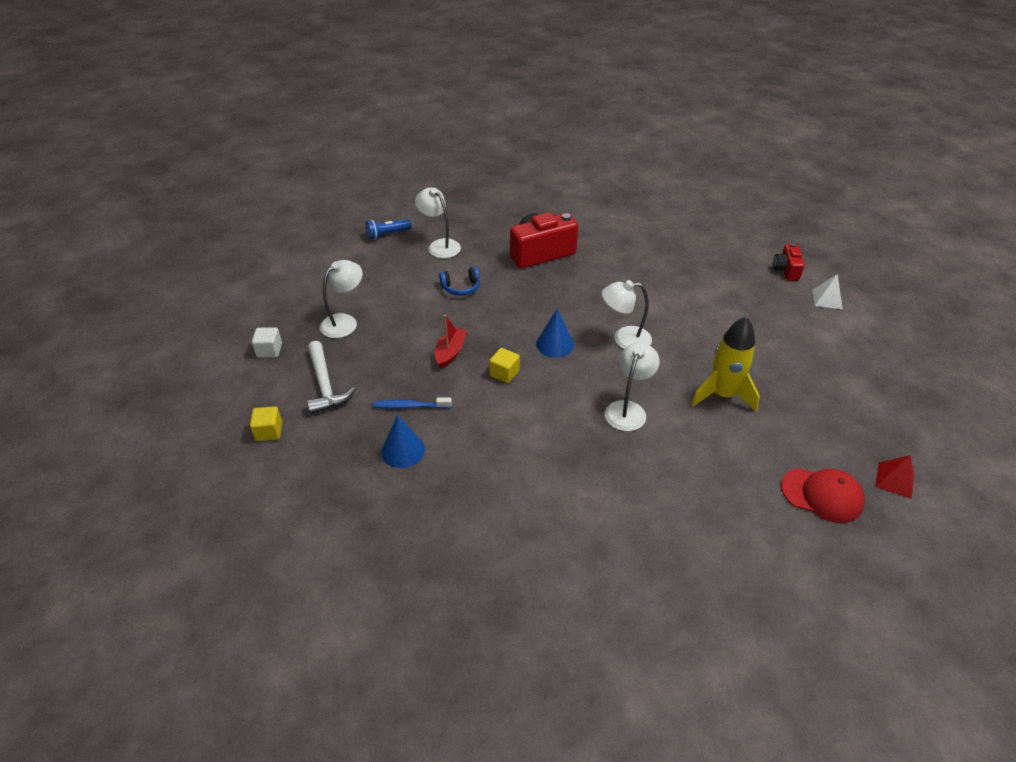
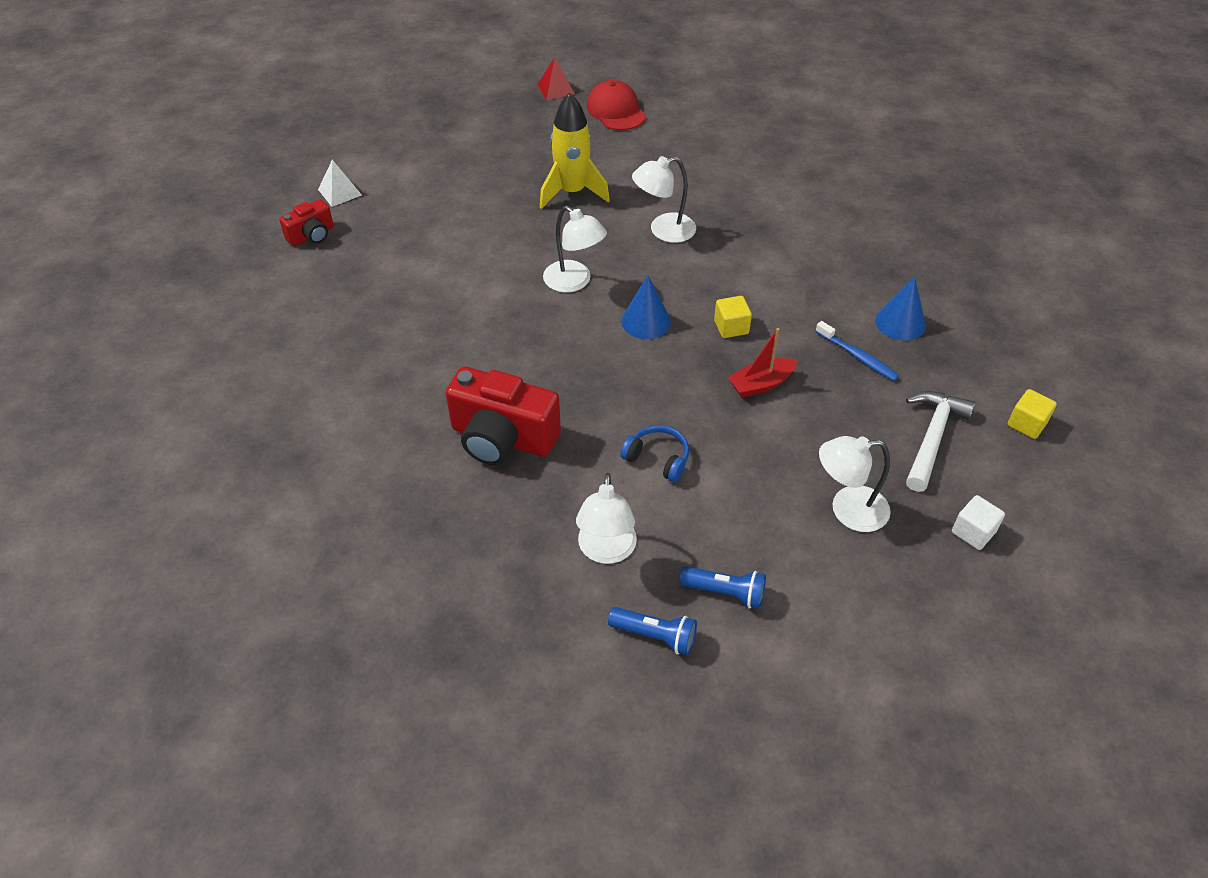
camera: 135 degrees left, 5 degrees up
(373, 261) = (725, 593): none -> blue flashlight

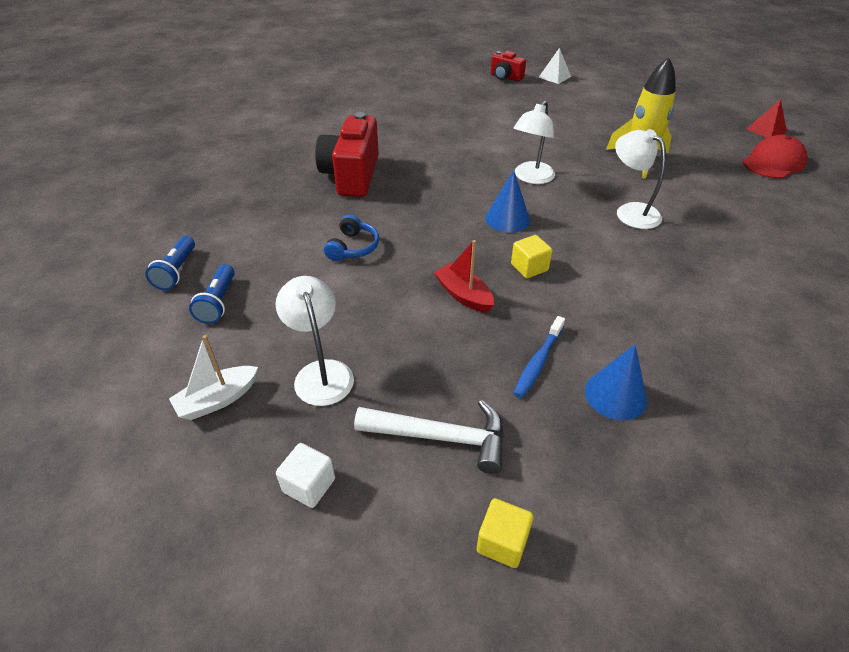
camera: 75 degrees right, 5 degrees down
(606, 551) = (255, 236): white lamp -> none
(871, 595) = (217, 400): none -> white boat

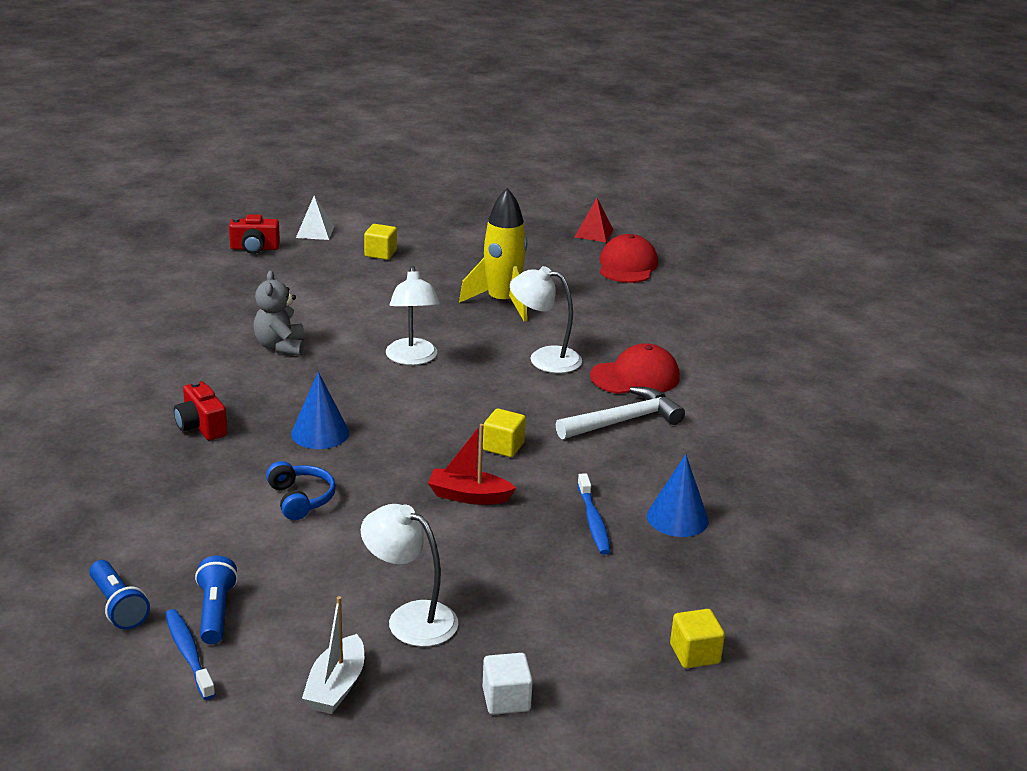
camera: 40 degrees left, 15 degrees down
(171, 324) = (188, 653): none -> blue toothbrush
(218, 302) = (216, 612): blue flashlight -> blue flashlight turned 150 degrees counterclockwise
(352, 175) = (201, 426): red camera -> red camera, size x0.54
(441, 437) = (575, 612): white hammer -> white hammer (623, 421)
(454, 141) = (280, 346): none -> grey teddy bear
(507, 219) = (433, 409): blue cone -> blue cone (320, 433)
(583, 101) = (380, 253): none -> yellow cube
(695, 253) = (635, 377): none -> red cap

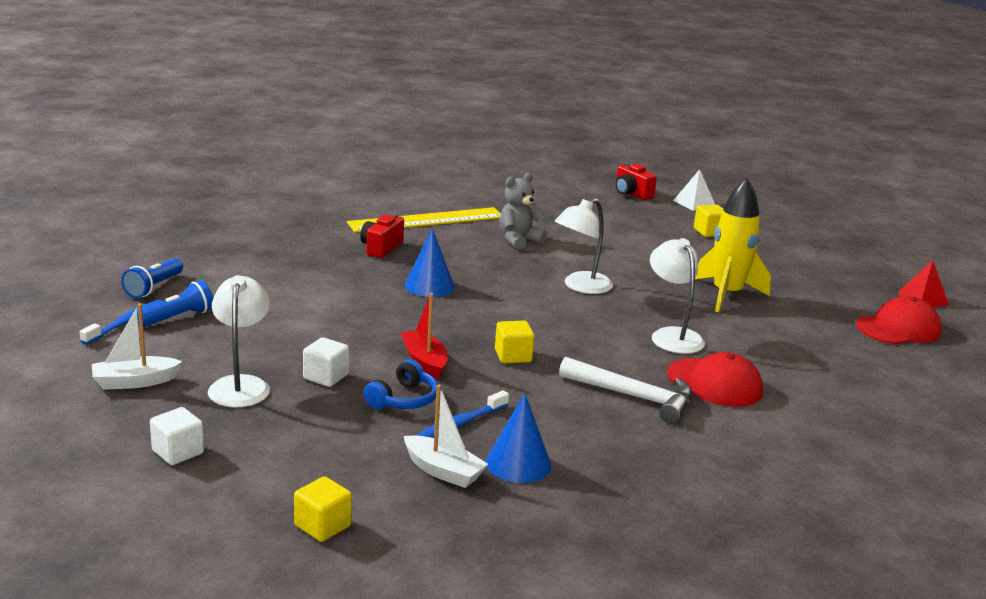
camera: 55 degrees right, 5 degrees down
(168, 375) = (426, 220): none -> yellow ruler
(300, 499) = (339, 304): blue headphones -> blue headphones (403, 399)
(443, 561) = (326, 377): none -> white cube
(659, 559) = (443, 471): none -> white boat

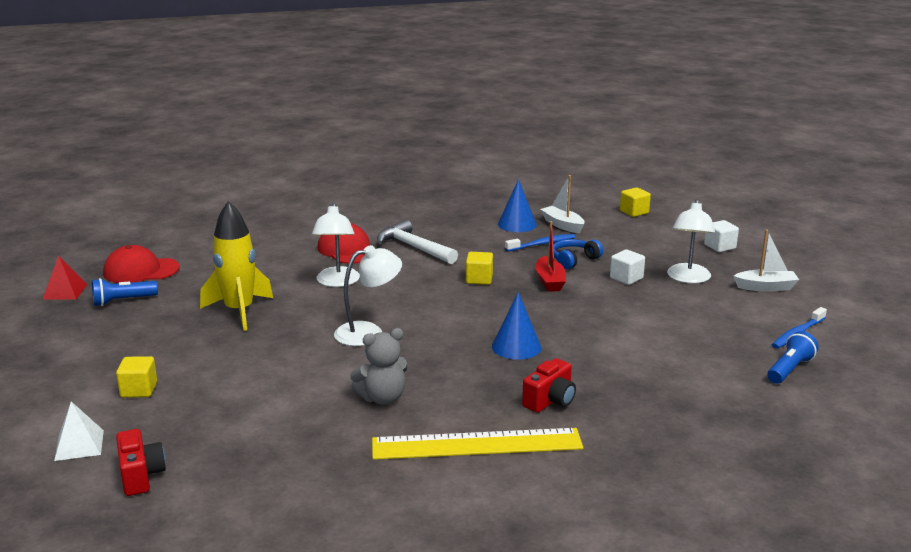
camera: 160 degrees left, 0 degrees up
(178, 317) = (753, 335): blue flashlight -> blue flashlight (122, 301)

